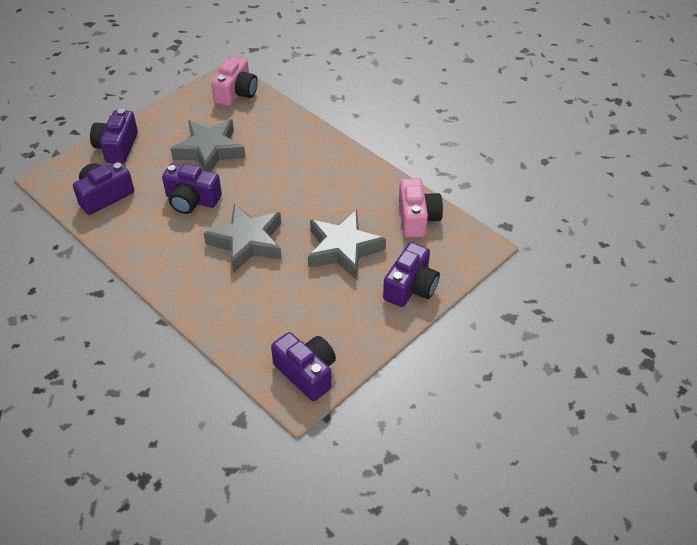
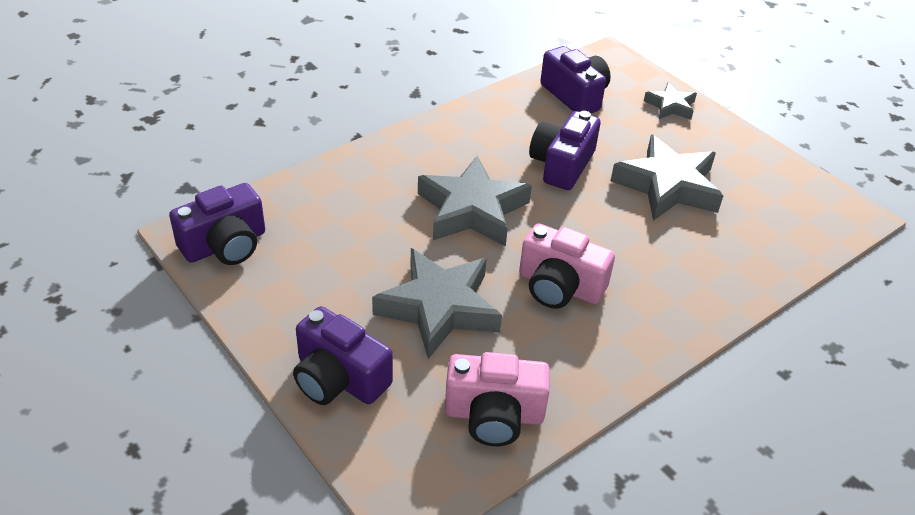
camera: 95 degrees right, 5 degrees down
(117, 147) = (670, 106): purple camera -> grey star
(236, 93) = (814, 222): pink camera -> pink camera (559, 286)

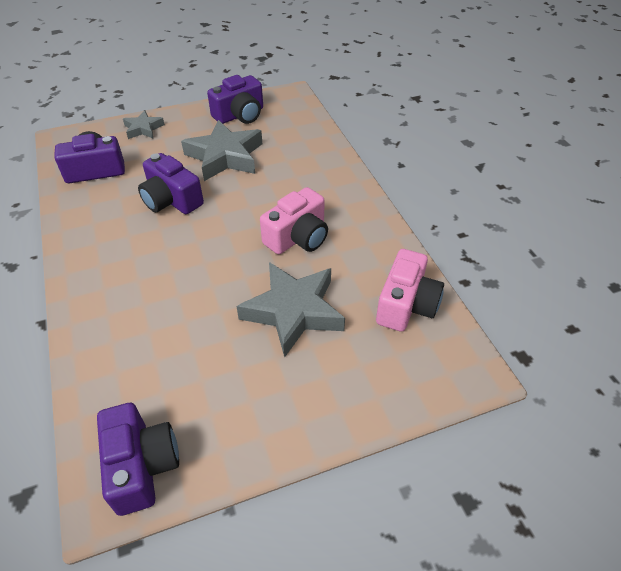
camera: 70 degrees left, 5 degrees up
(339, 378) = (347, 396): purple camera -> purple camera (240, 115)
(472, 210) = (193, 264): grey star -> none

